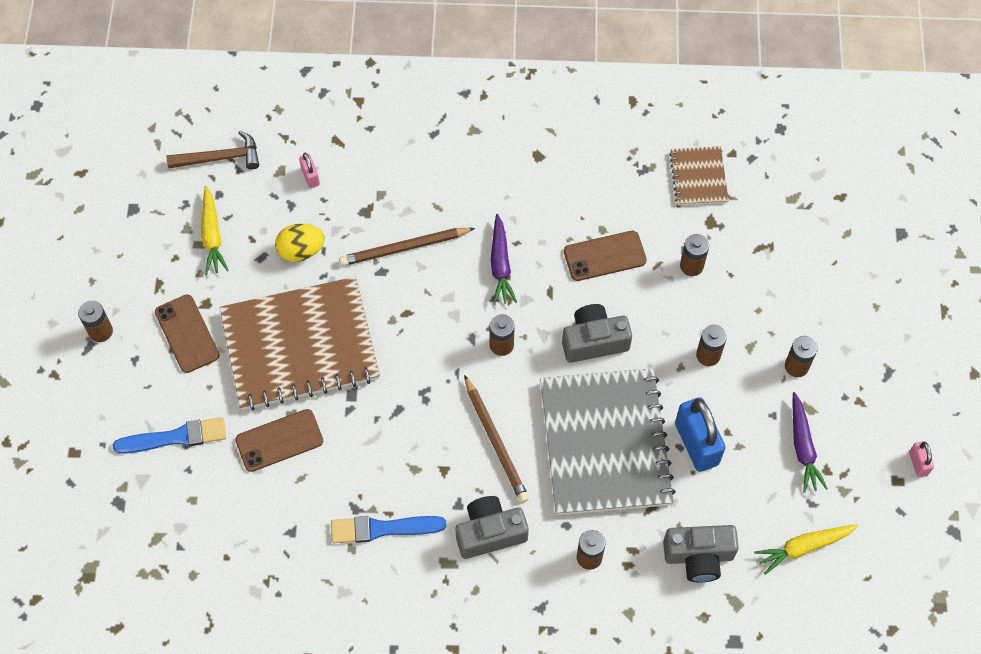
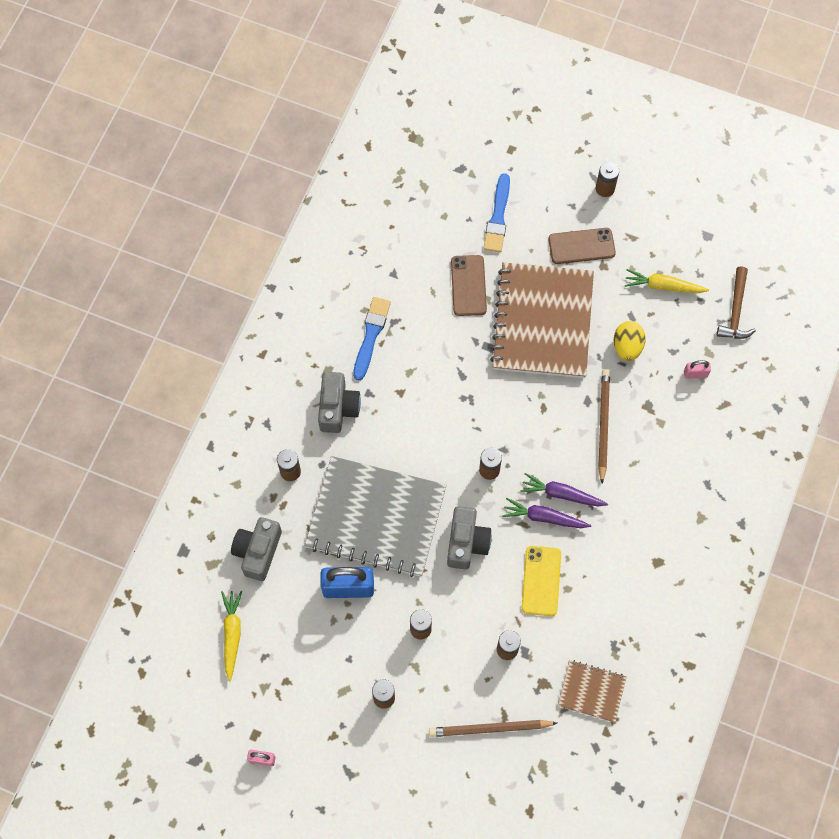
camera: 110 degrees right, 5 degrees up
(495, 441) = (409, 437): brown pencil -> brown pencil (490, 728)
(604, 256) = (541, 581): brown phone -> yellow phone
(803, 447) = (313, 671): purple carrot -> purple carrot (544, 517)

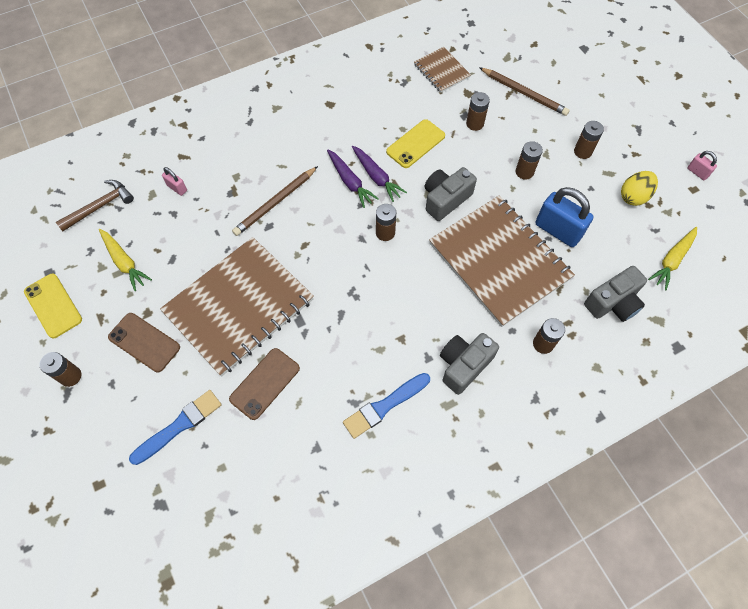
camera: 140 degrees left, 5 degrees down
(376, 518) = (499, 261): grey notebook -> brown notebook
(627, 347) = (200, 240): yellow egg -> yellow egg (633, 196)
(675, 218) = (53, 305): none -> yellow phone

